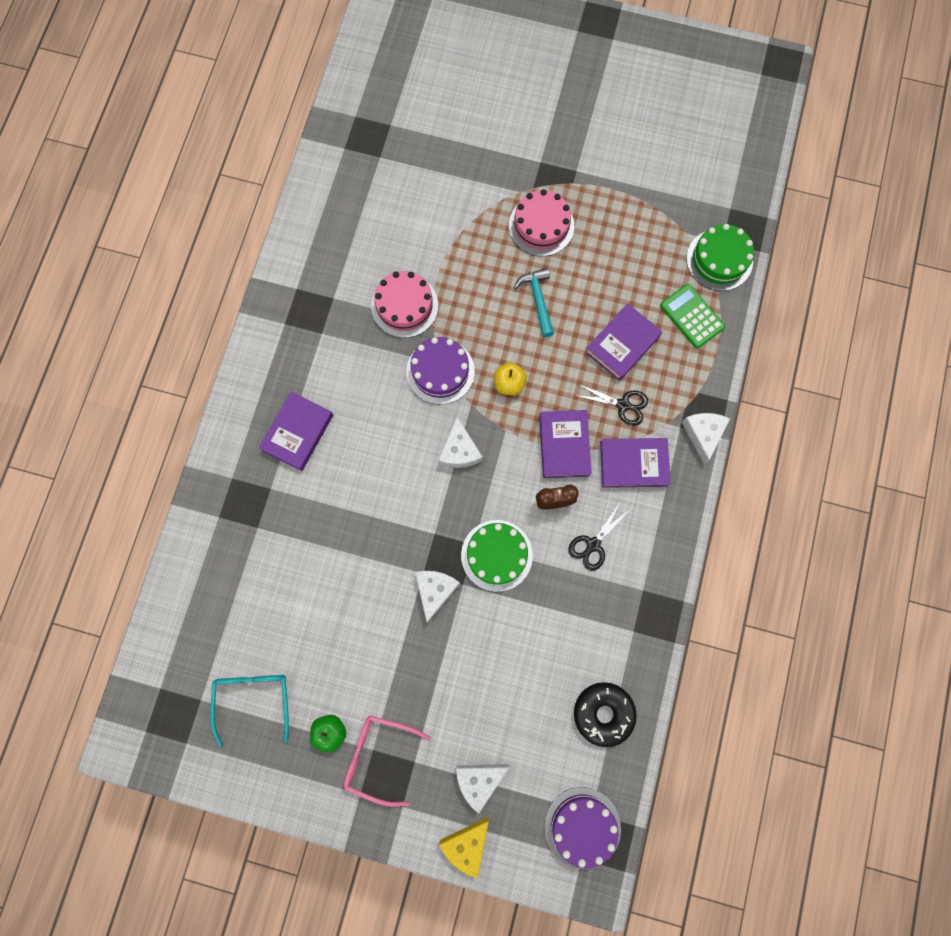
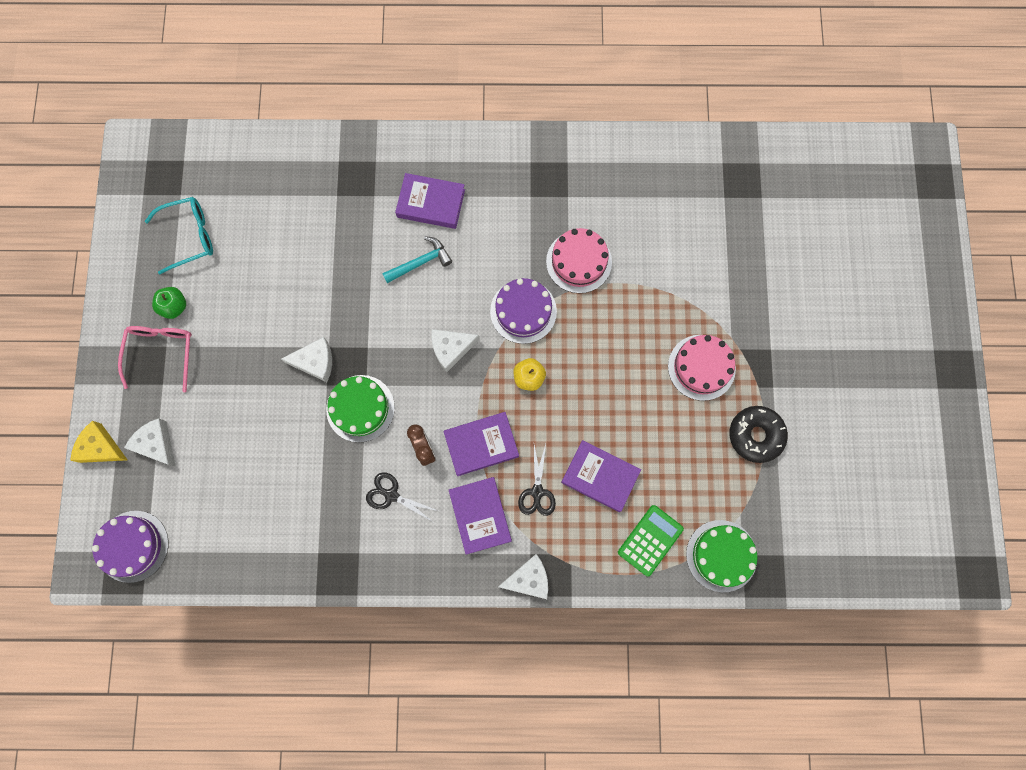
camera: 75 degrees right, 0 degrees up
(538, 299) = (622, 383): turquoise hammer -> turquoise hammer (421, 262)
(603, 713) = (236, 541): black donut -> black donut (755, 435)

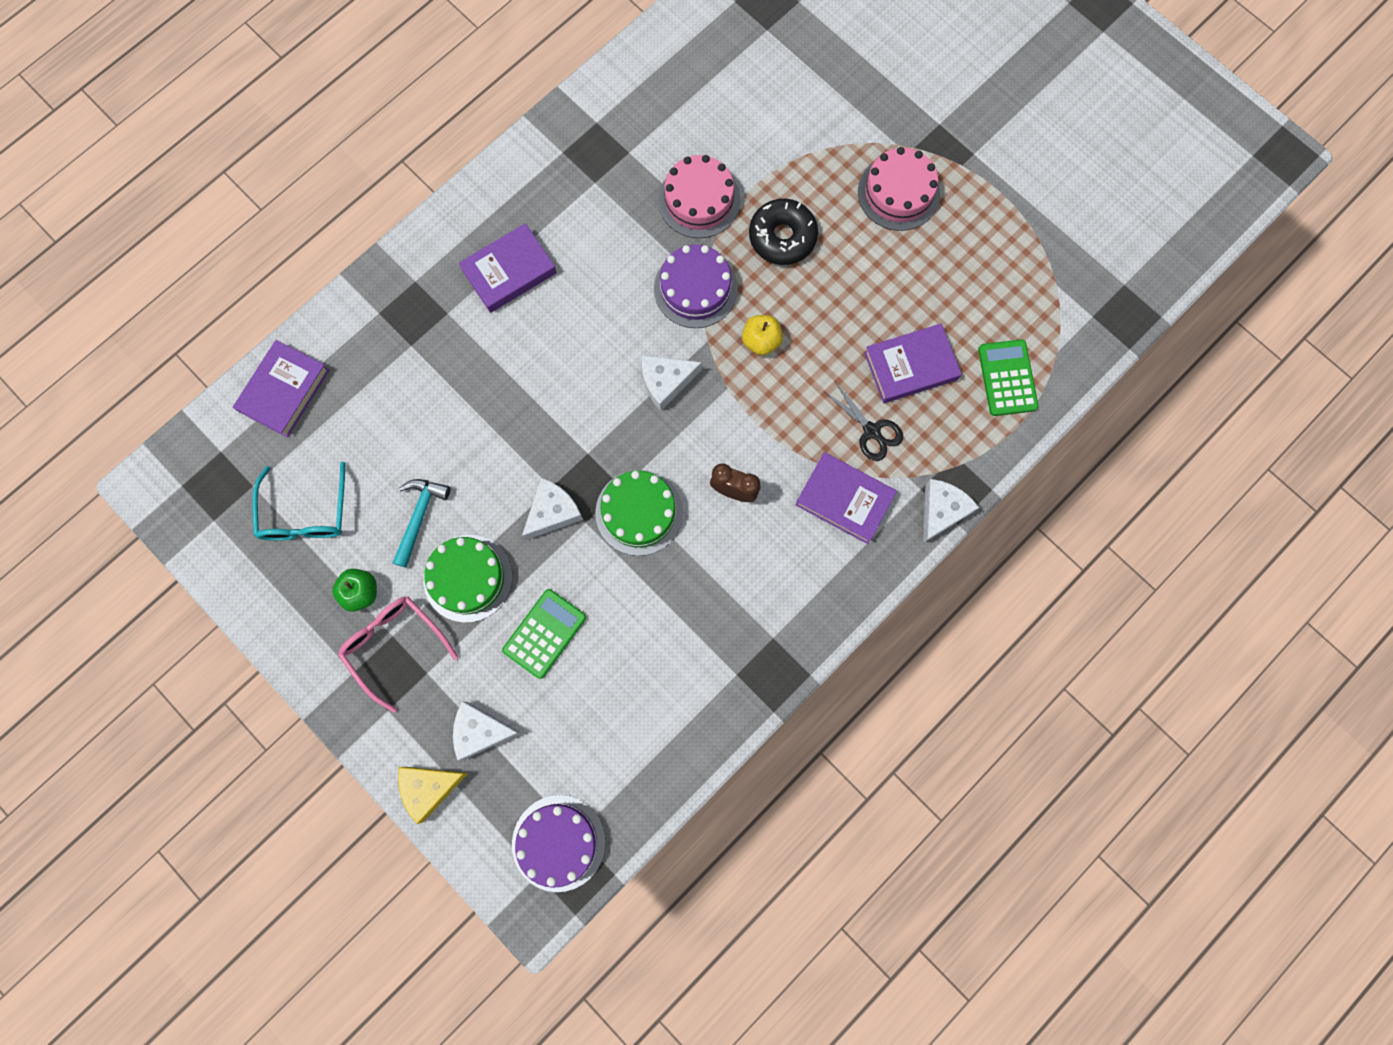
camera: 45 degrees left, 0 degrees up
(190, 236) = (305, 514): turquoise glasses -> turquoise glasses turned 150 degrees clockwise
(242, 425) = (545, 633): none -> green calculator
(391, 495) = (748, 560): black scissors -> none
(421, 262) = (556, 332): turquoise hammer -> turquoise hammer (419, 517)
(451, 349) = (666, 382): white cheese -> white cheese turned 45 degrees clockwise
(481, 444) = (781, 438): purple book -> purple book (284, 391)
(721, 555) = (1076, 333): green cake -> green cake (468, 578)
(755, 435) = (1001, 207): black donut -> black donut (782, 237)

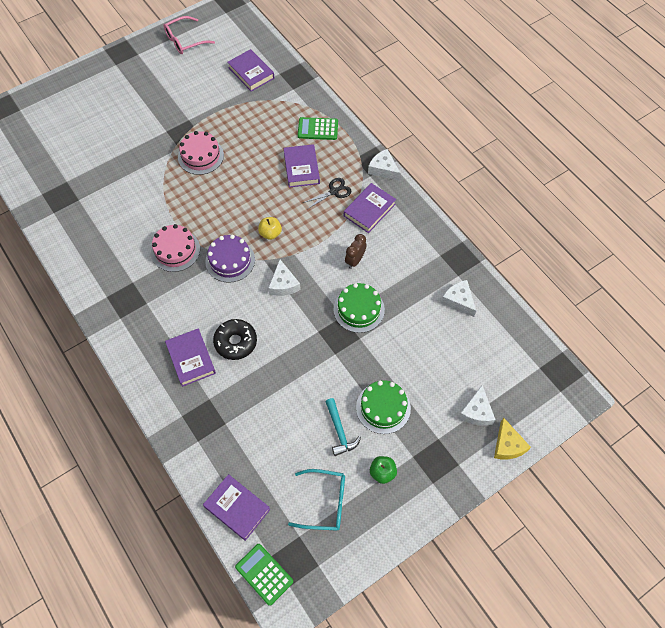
camera: 80 degrees left, 15 degrees down
(394, 645) = (418, 456): pink glasses -> pink glasses (184, 41)
(419, 517) = (339, 431): turquoise hammer -> turquoise hammer turned 135 degrees counterclockwise
(545, 633) = (423, 369): green calculator -> green calculator (264, 574)
(552, 512) = (350, 355): white cheese -> white cheese (459, 300)
(558, 843) = (543, 378): purple cake -> none
(782, 237) = (210, 213): black donut -> black donut (235, 342)
(1112, 234) = (251, 73): none -> purple book

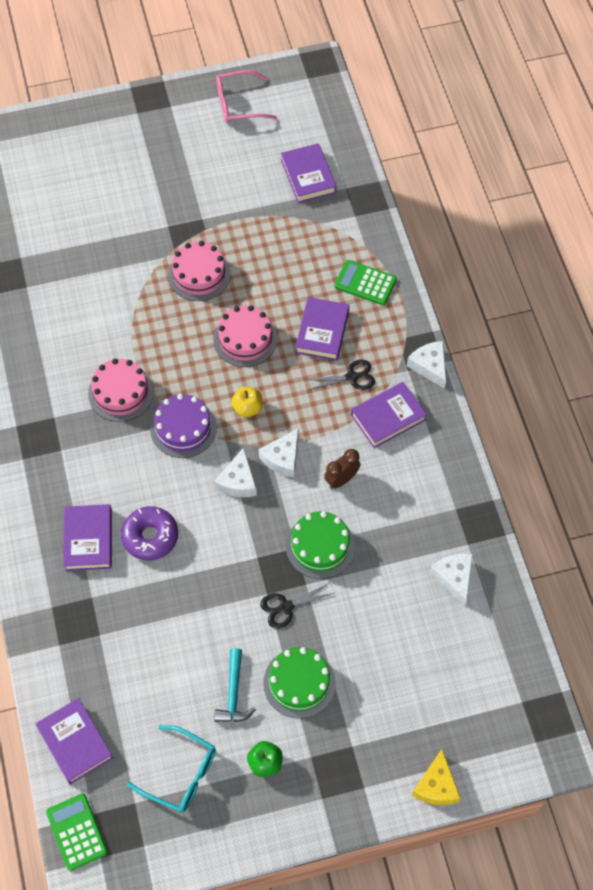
camera: 20 degrees right, 0 degrees up
(235, 342) = (150, 537): black donut -> purple donut
(250, 188) = (245, 339): none -> pink cake
(352, 359) = (285, 607): none -> black scissors
(476, 412) = (415, 729): white cheese -> white cheese (282, 458)

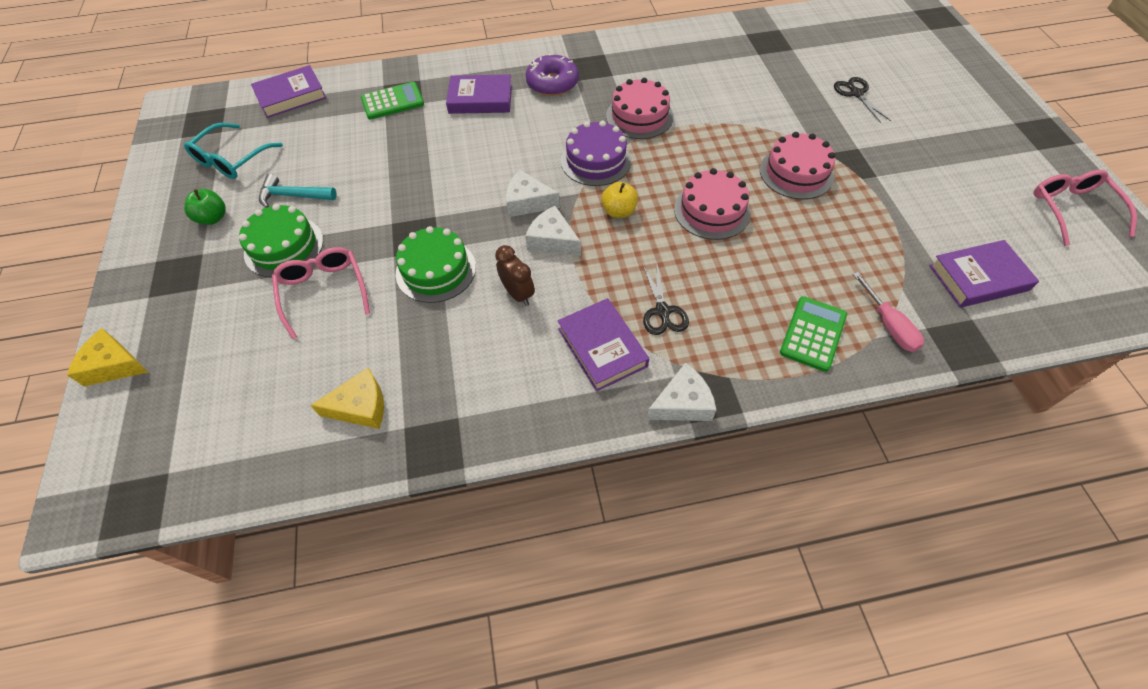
camera: 95 degrees right, 5 degrees down
(77, 832) = (214, 99): green calculator -> green calculator (392, 102)
(150, 537) = (475, 138): purple donut -> purple donut (552, 83)
(285, 607) = (371, 238): black scissors -> black scissors (856, 93)
(322, 331) = (729, 283): purple book -> none
(348, 634) = (323, 291): none -> pink glasses
(354, 237) = (888, 325): none -> pink screwdriver
(454, 578) = (360, 407): white cheese -> yellow cheese

